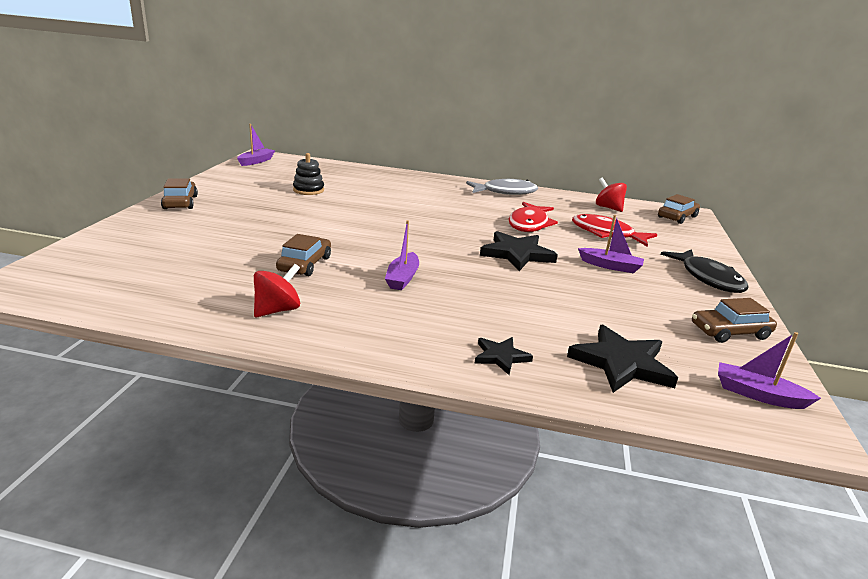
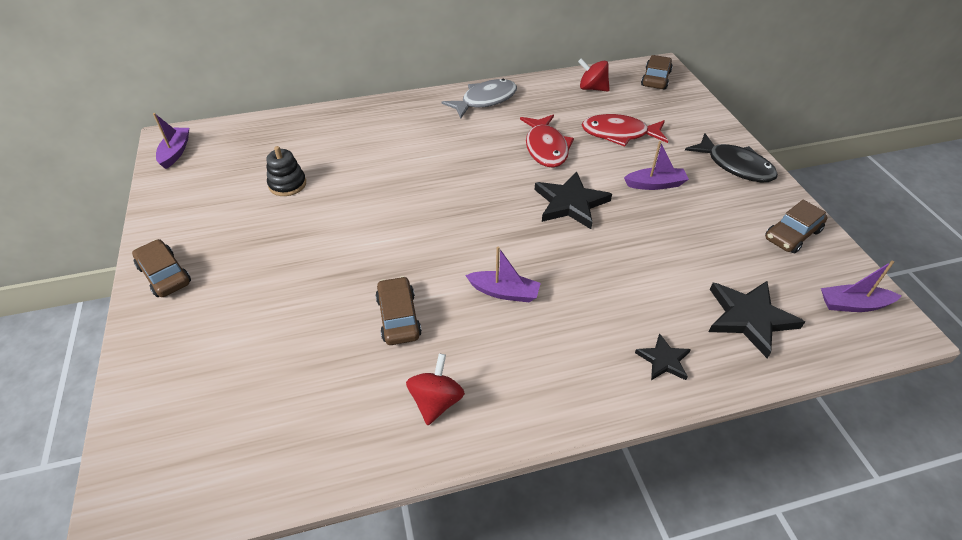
camera: 25 degrees left, 20 degrees up
(402, 278) = (504, 292): purple boat -> purple boat turned 60 degrees counterclockwise

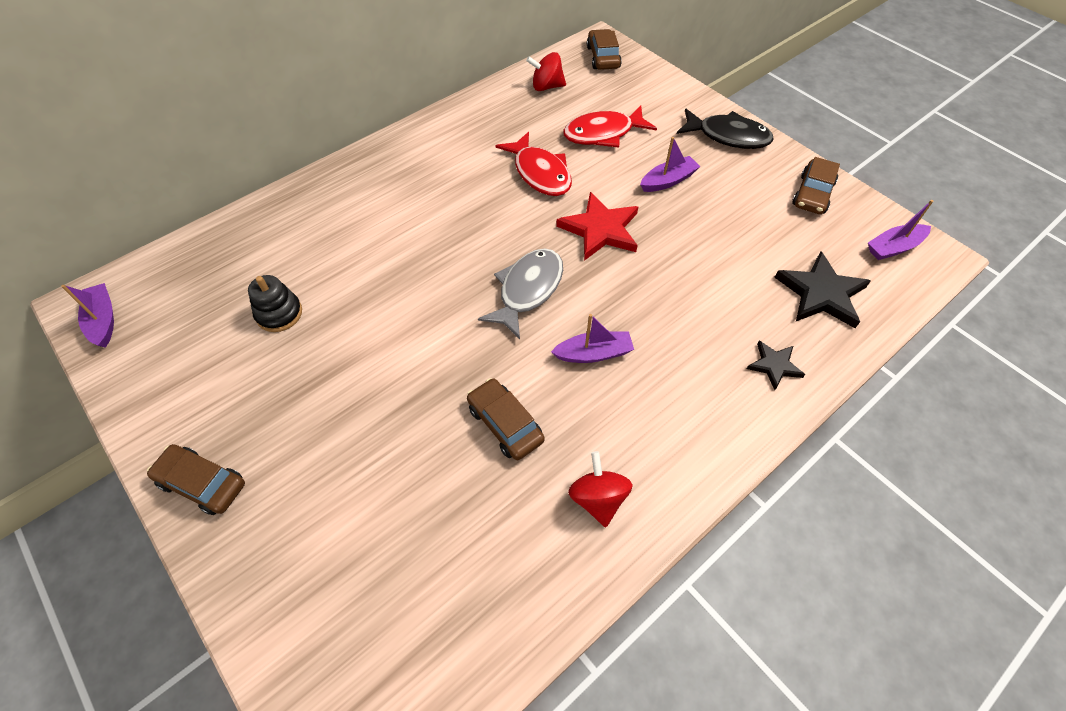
camera: 25 degrees left, 10 degrees up
(485, 100) = (442, 134): grey fish -> grey fish (527, 290)
(570, 203) = (600, 229): black star -> red star

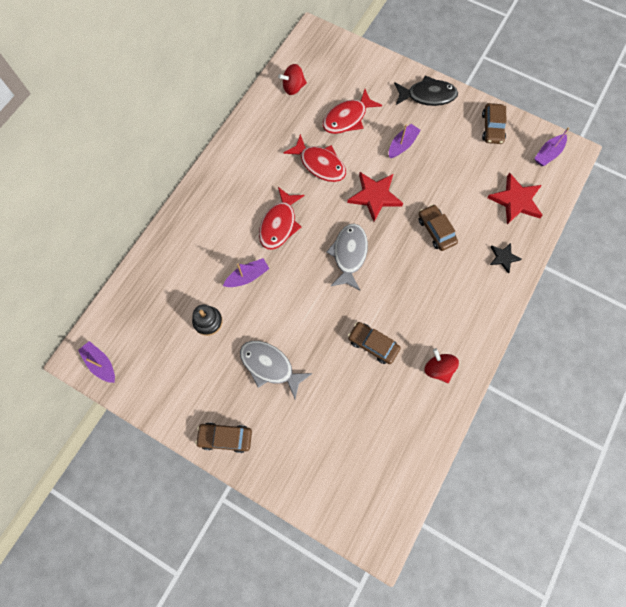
camera: 20 degrees left, 15 degrees up
(330, 402) = (270, 366): none -> grey fish
(447, 225) = (279, 224): none -> red fish
(593, 353) = (403, 284): purple boat -> purple boat (247, 276)
(603, 57) = (321, 48): brown car -> brown car (436, 230)
(821, 293) = (516, 200): black star -> red star

